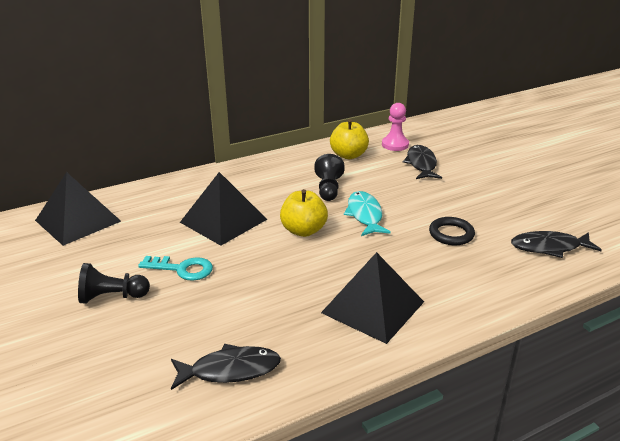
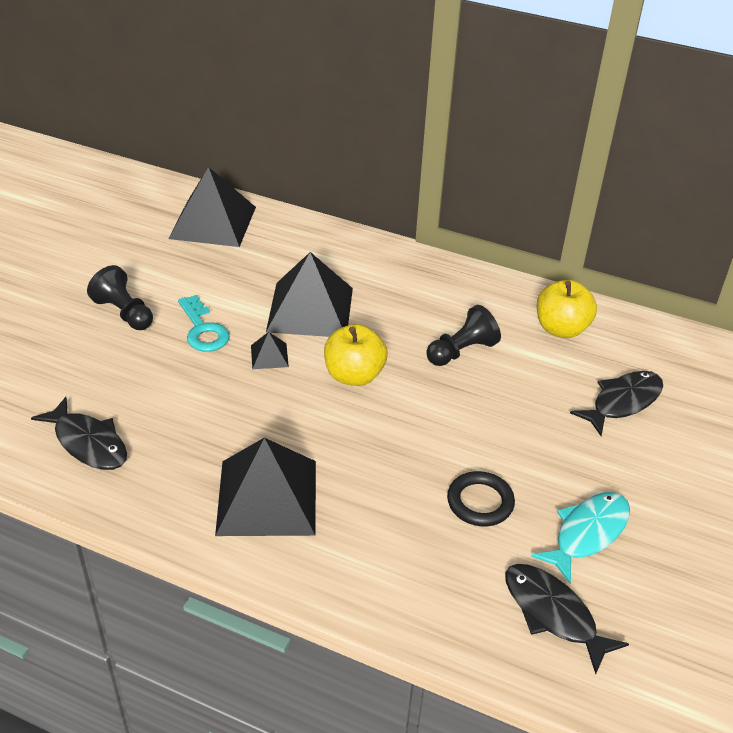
camera: 50 degrees right, 10 degrees up
(245, 253) = (269, 356): none -> black pyramid
(365, 215) = (439, 408): turquoise fish -> turquoise fish (587, 533)
(395, 145) = (643, 355): pink pawn -> none

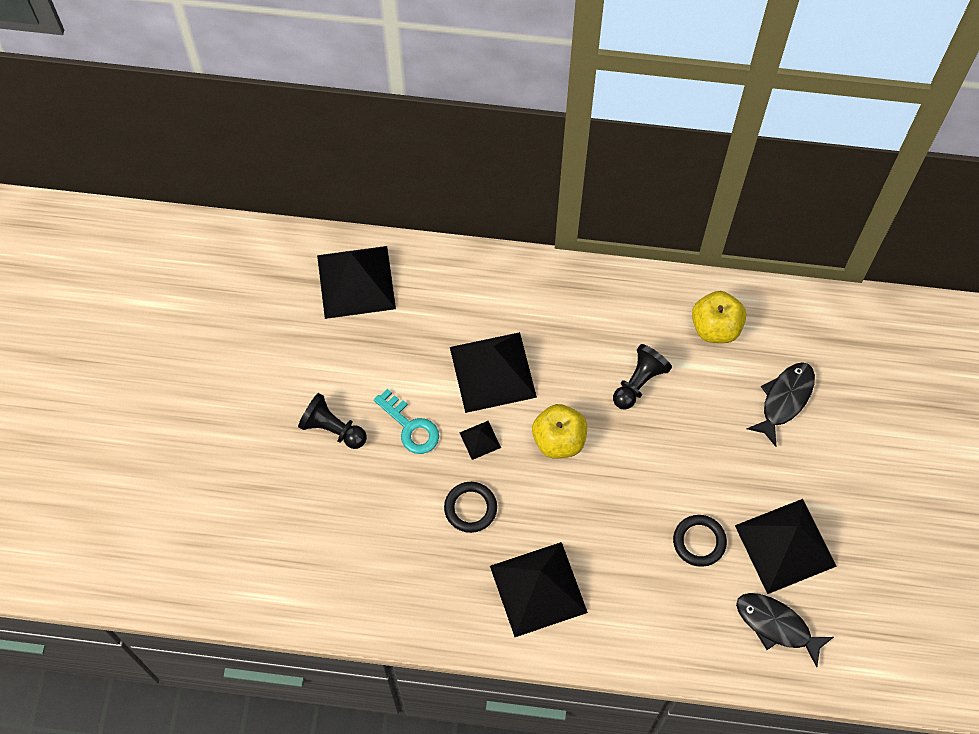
camera: 15 degrees left, 25 degrees up
(88, 443) = (376, 581): black fish -> none
(228, 407) = (470, 508): none -> black ring
(587, 533) = (785, 546): turquoise fish -> black pyramid

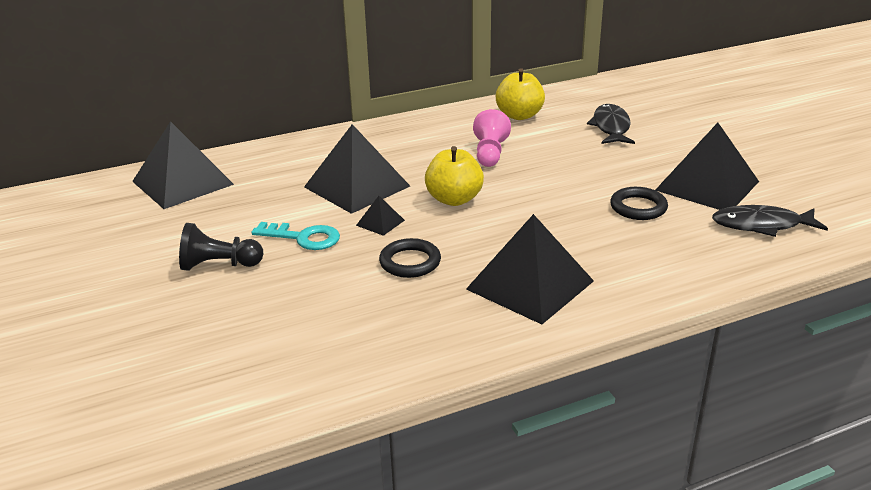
camera: 30 degrees left, 35 degrees down
(639, 382) = (490, 153): black pawn -> pink pawn

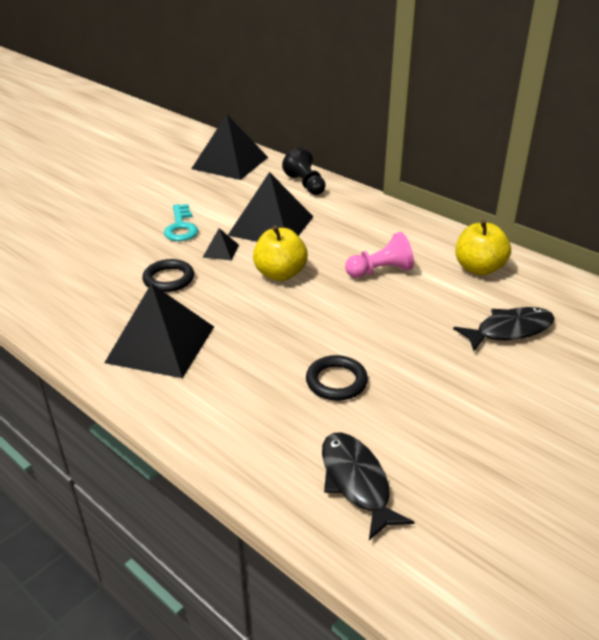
camera: 65 degrees right, 5 degrees up
(219, 265) = (130, 209): black pawn -> black pawn (305, 184)
(707, 185) = (423, 425): black pyramid -> none

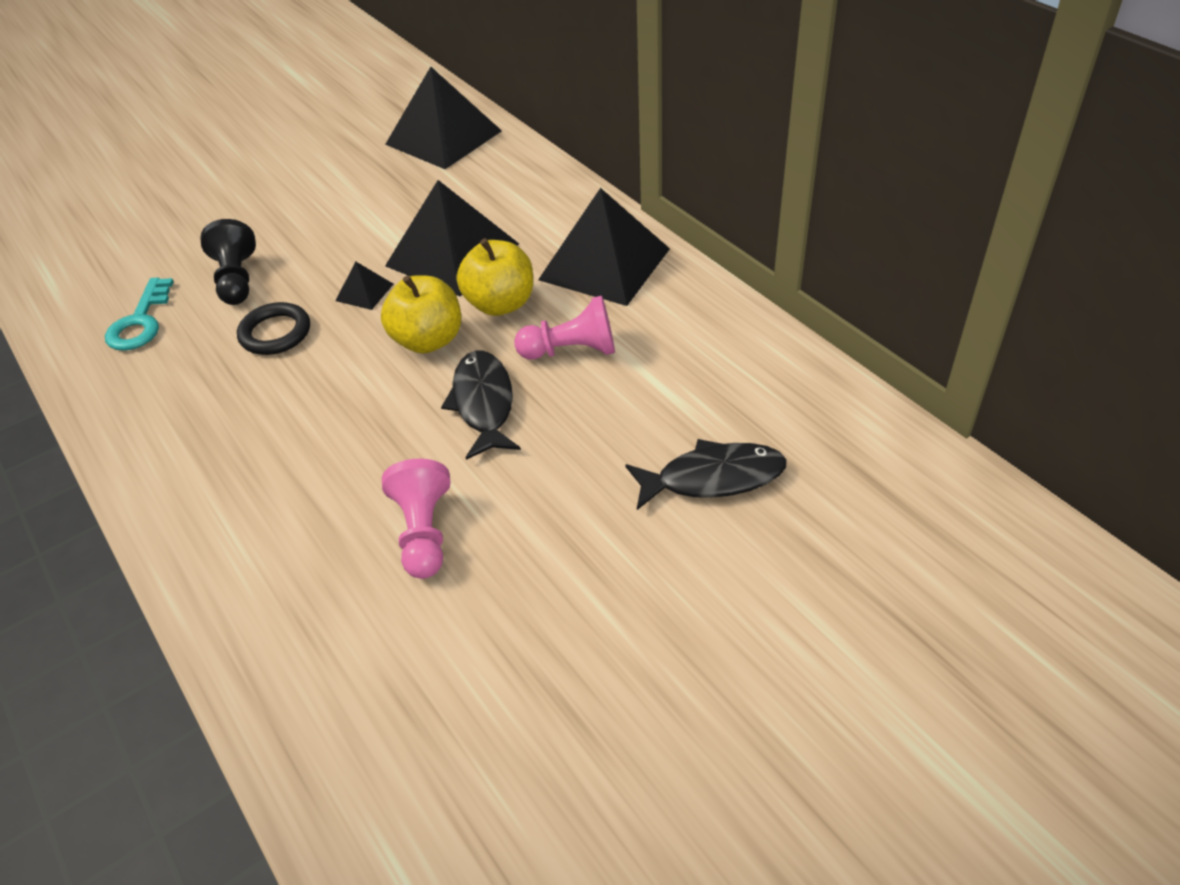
camera: 15 degrees right, 10 degrees up
(161, 344) = (221, 439): black pyramid -> black pyramid (604, 264)
(181, 227) = (328, 246): turquoise key -> turquoise key (140, 322)
(305, 184) = (533, 185): black pawn -> black pawn (236, 279)
(336, 381) = (423, 532): black ring -> pink pawn
(356, 482) = (376, 701): black fish -> black fish (483, 404)
(479, 268) = (720, 361): yellow apple -> yellow apple (500, 304)

